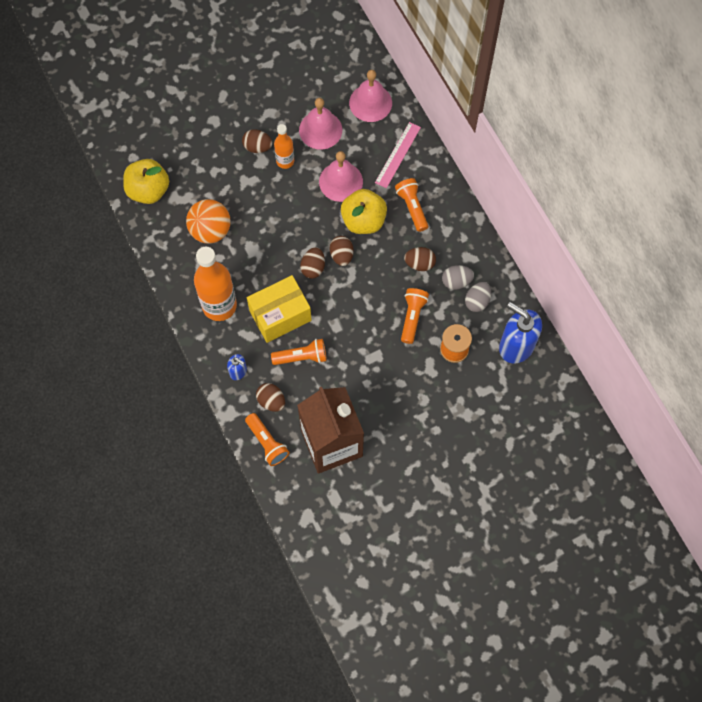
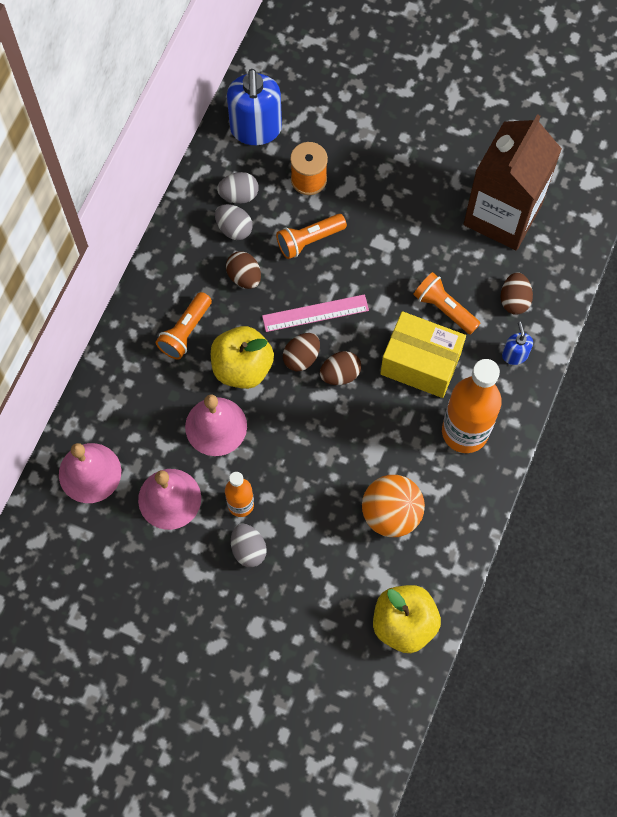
camera: 130 degrees left, 0 degrees up
(257, 147) = (248, 549): brown egg -> grey egg
(267, 442) = (557, 271): orange flashlight -> none
(398, 155) = (133, 393): pink ruler -> pink ruler (315, 313)

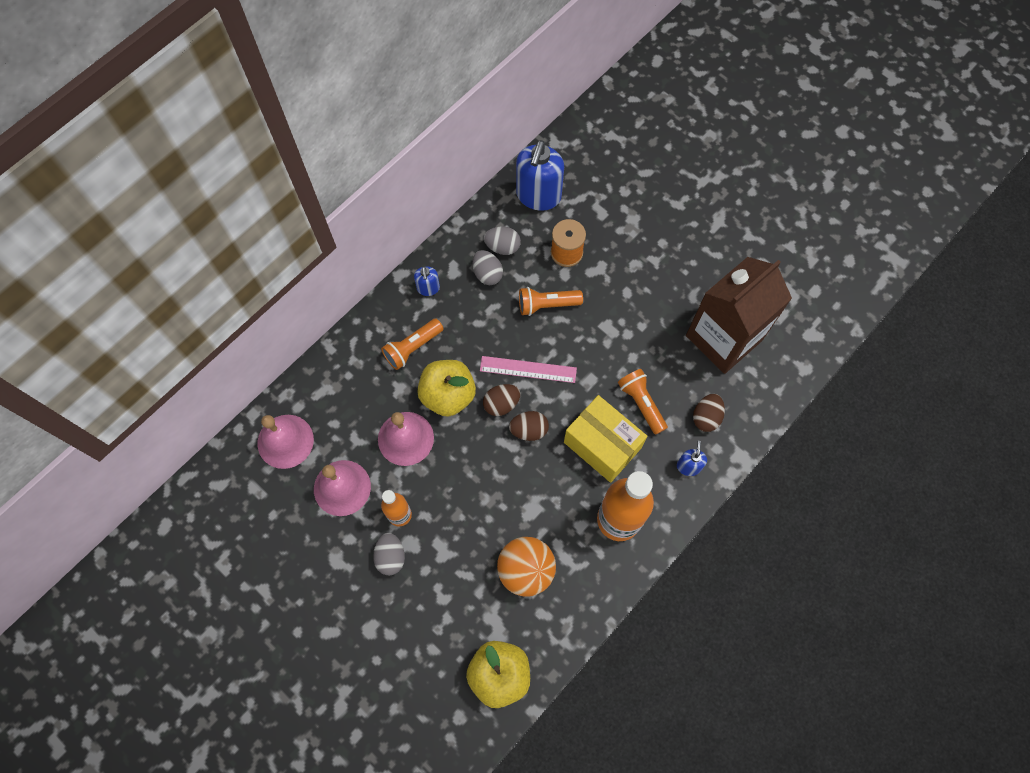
camera: 20 degrees right, 0 degrees up
(177, 264) = (428, 288): none -> blue soap dispenser
(244, 277) = (480, 317): brown egg -> none

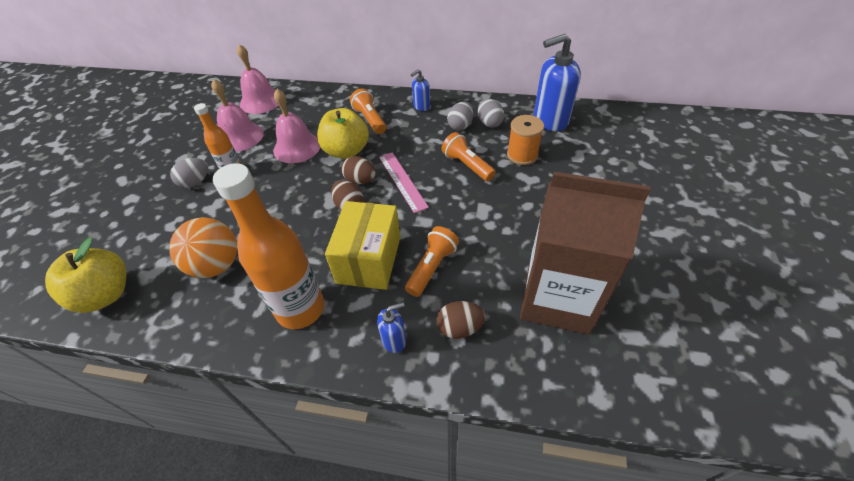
camera: 60 degrees right, 20 degrees down
(412, 348) = (370, 120): orange flashlight -> orange flashlight turned 45 degrees clockwise

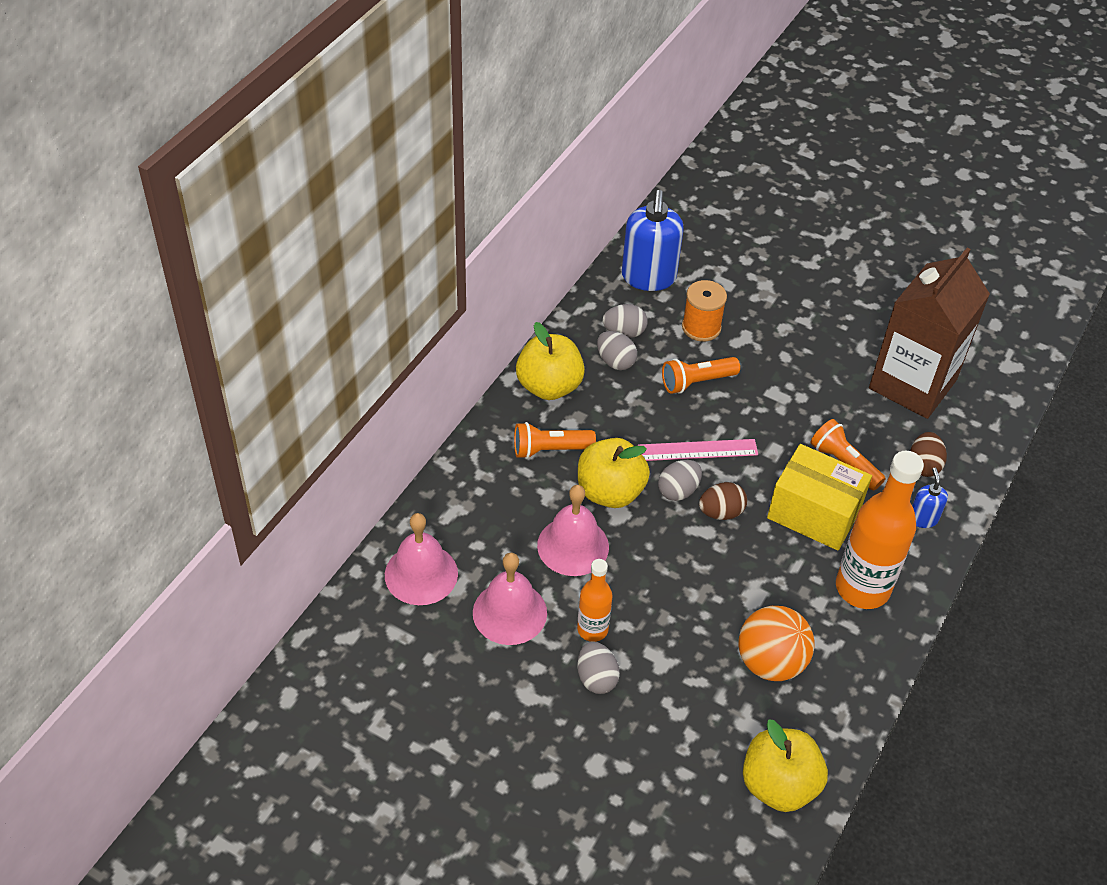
camera: 75 degrees left, 0 degrees up
(360, 180) = (678, 491): brown egg -> grey egg
(421, 106) = (549, 386): blue soap dispenser -> yellow apple

